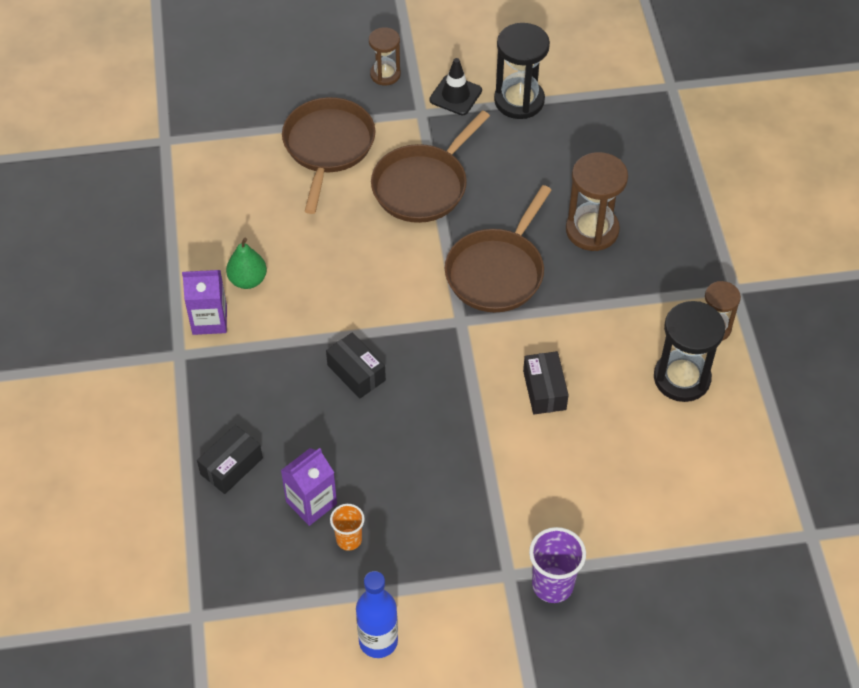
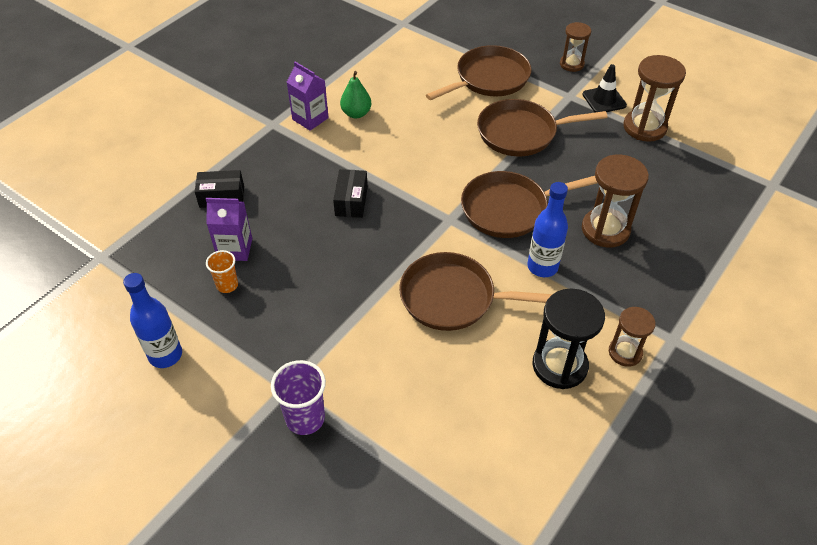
camera: 45 degrees right, 5 degrees down
(519, 100) = (644, 127): black hourglass -> brown hourglass
(544, 390) = (452, 298): black box -> brown pan
(581, 304) = (542, 267): none -> blue bottle

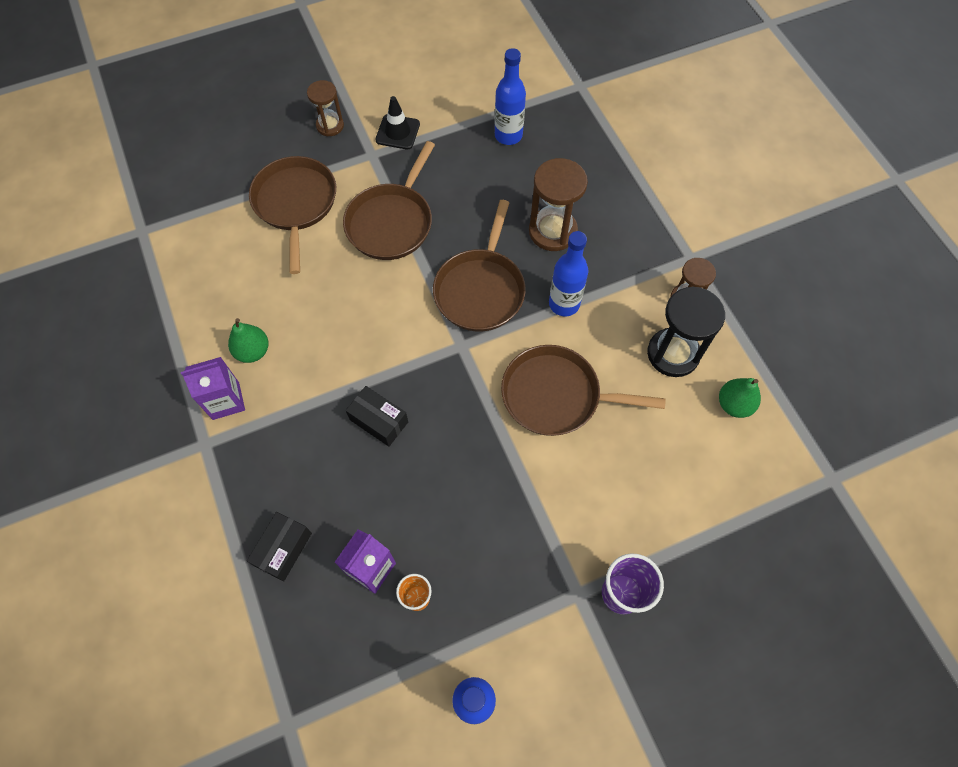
camera: 60 degrees left, 15 degrees up
(452, 298) = (556, 395): brown pan -> brown pan turned 60 degrees clockwise
(546, 436) = (734, 404): none -> green pear
(644, 127) = (454, 125): brown hourglass -> none
(670, 162) = (508, 135): none -> blue bottle

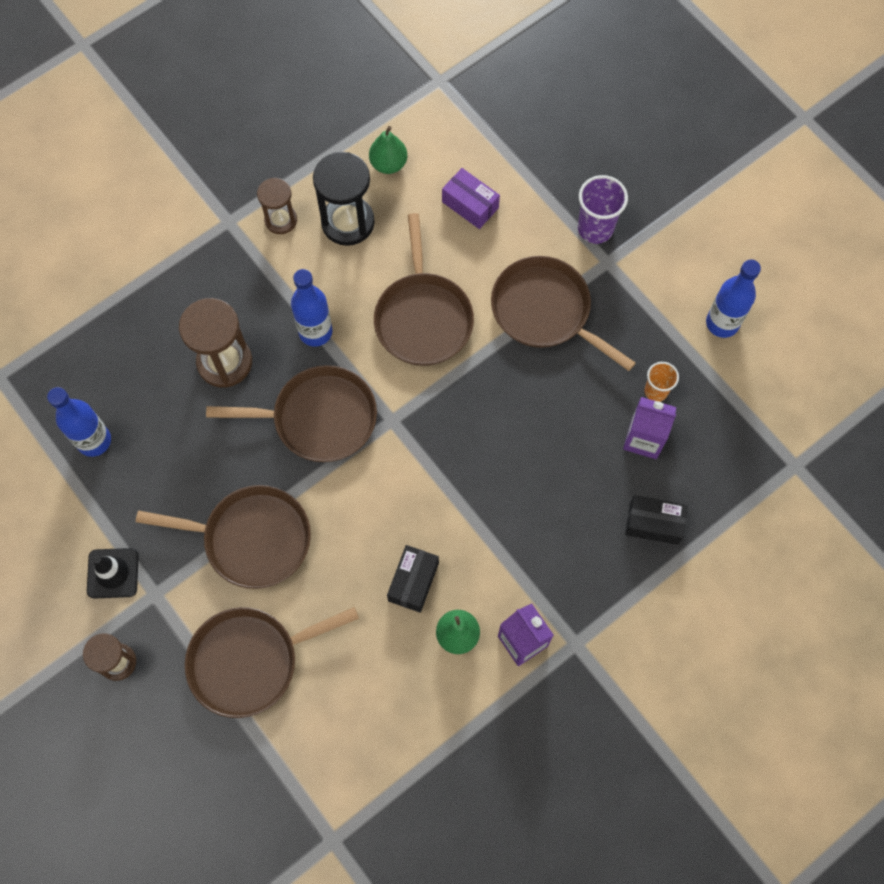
camera: 105 degrees left, 5 degrees up
(379, 421) = (498, 476): black box -> black box (413, 582)
(536, 511) = (545, 311): none -> brown pan
(673, 470) = (470, 205): none -> purple box

